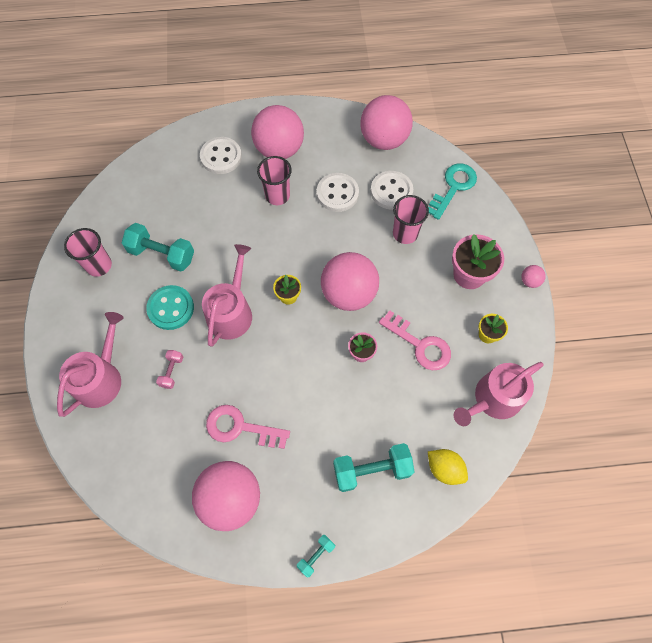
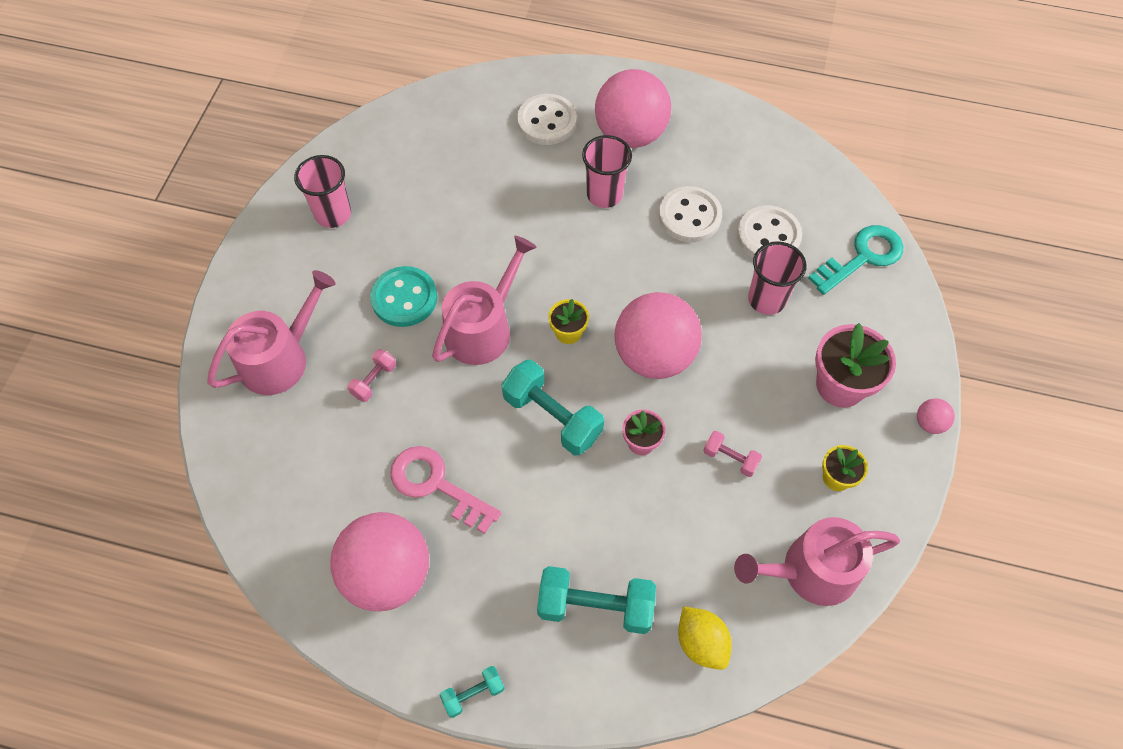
camera: 20 degrees right, 5 degrees down
(162, 254) = (419, 225): turquoise dumbbell -> turquoise dumbbell (552, 417)
(384, 140) = (784, 163): pink ball -> none
(419, 344) = (730, 458): pink key -> pink dumbbell

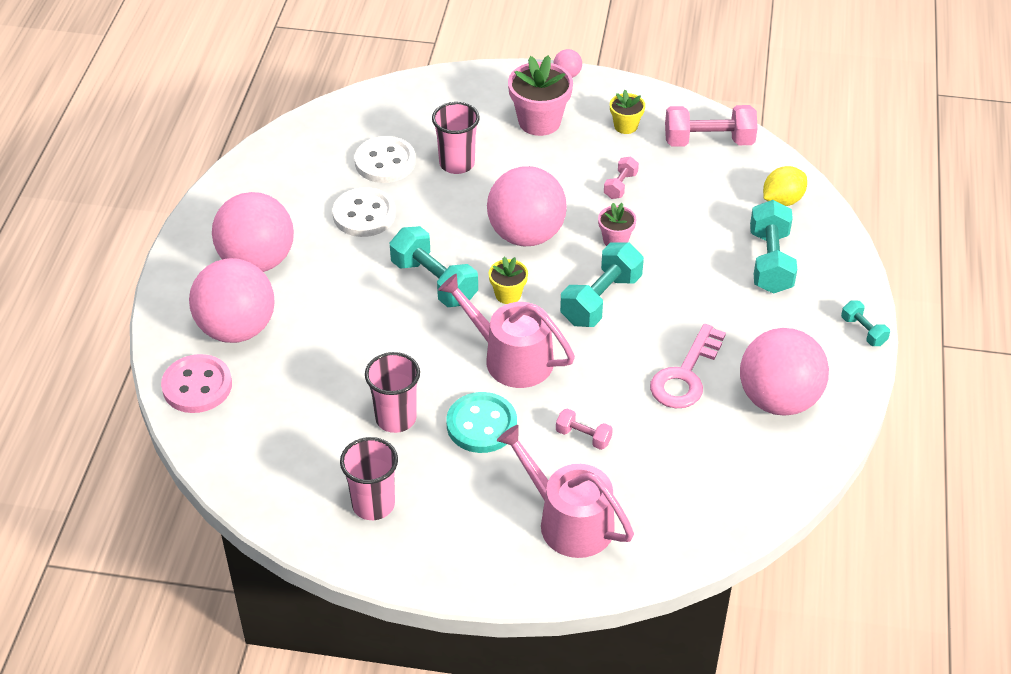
camera: 95 degrees left, 15 degrees down
(484, 97) = (197, 386): none -> pink button
(547, 121) = (237, 329): white button -> pink ball
(591, 270) = (434, 282): none -> turquoise dumbbell
(604, 194) = (338, 277): pink cup -> pink cup (396, 418)
(811, 571) = (708, 141): pink watering can -> pink dumbbell
(862, 257) = (406, 105): turquoise key -> none

